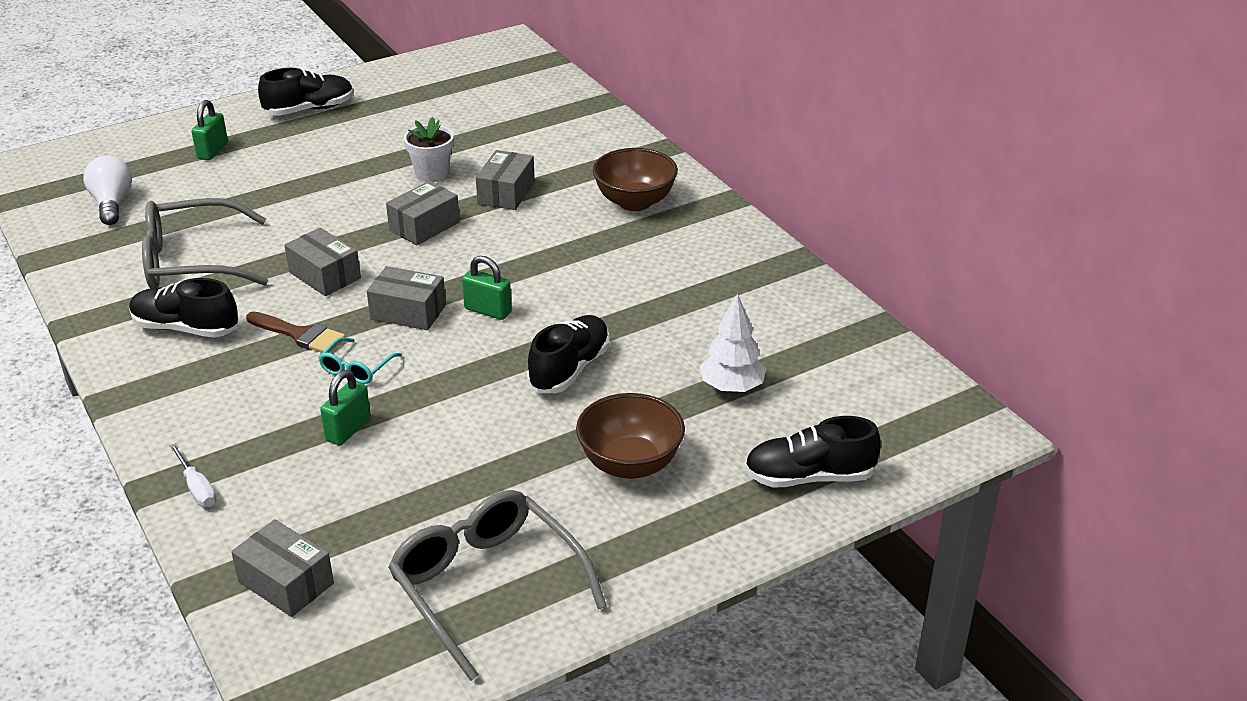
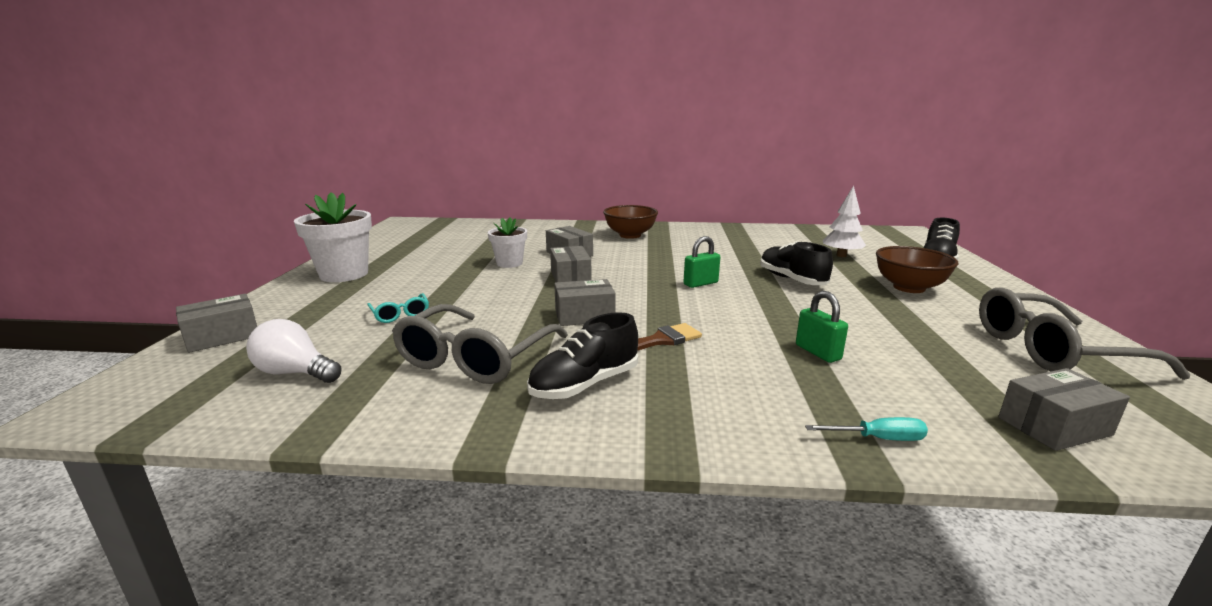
camera: 55 degrees left, 15 degrees down
(197, 488) = (877, 438): white screwdriver -> turquoise screwdriver
(212, 151) = (316, 314): green padlock -> none
(309, 109) = (344, 274): black shoe -> white flower pot
(356, 368) = (731, 332): turquoise glasses -> turquoise glasses (400, 314)
(408, 312) = (673, 302): grey box -> grey box (222, 336)

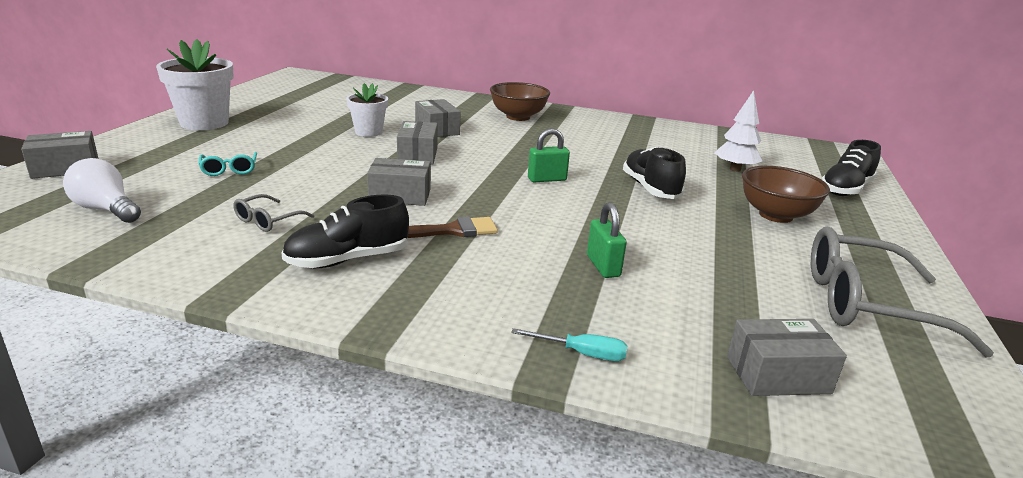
camera: 10 degrees right, 5 degrees up
(475, 358) = (268, 220): grey glasses -> grey glasses, size x0.46

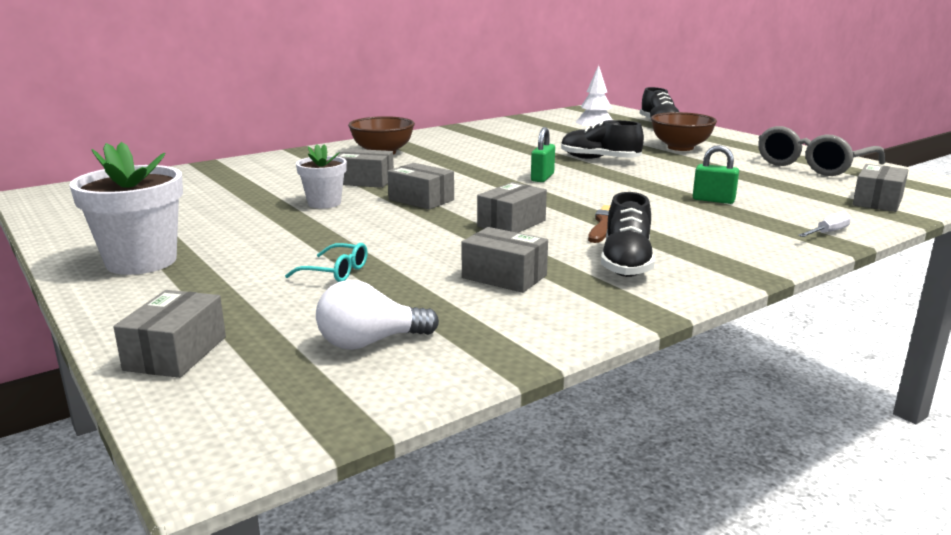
camera: 50 degrees left, 5 degrees down
(268, 220) = (504, 276): grey glasses -> grey box
(581, 353) = (828, 232): turquoise screwdriver -> white screwdriver

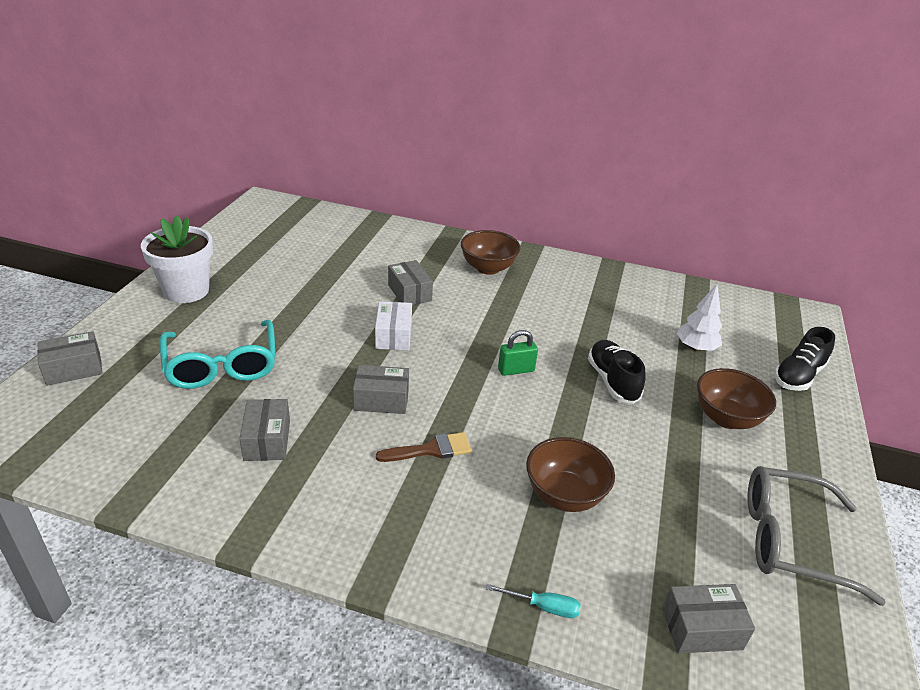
camera: 50 degrees right, 15 degrees up
(324, 203) = (344, 300): white flower pot -> none
(336, 272) = (222, 365): turquoise glasses -> turquoise glasses, size x2.18
(370, 342) = (123, 429): white light bulb -> none
(421, 200) = (393, 335): grey box -> white box
(626, 263) = (343, 493): black shoe -> none
(713, 200) = (564, 495): green padlock -> brown bowl
(828, 232) = (543, 606): white screwdriver -> turquoise screwdriver

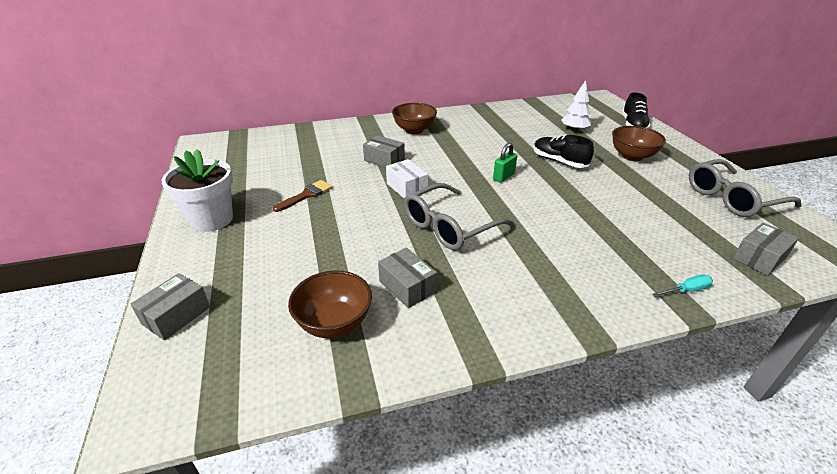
camera: 30 degrees left, 0 degrees up
(222, 365) = (308, 256): turquoise glasses -> none
(381, 400) = (449, 226): grey box -> grey glasses
(431, 450) = (517, 240): brown brush -> brown brush (306, 195)
(564, 495) = (616, 228): brown bowl -> brown bowl (334, 323)

